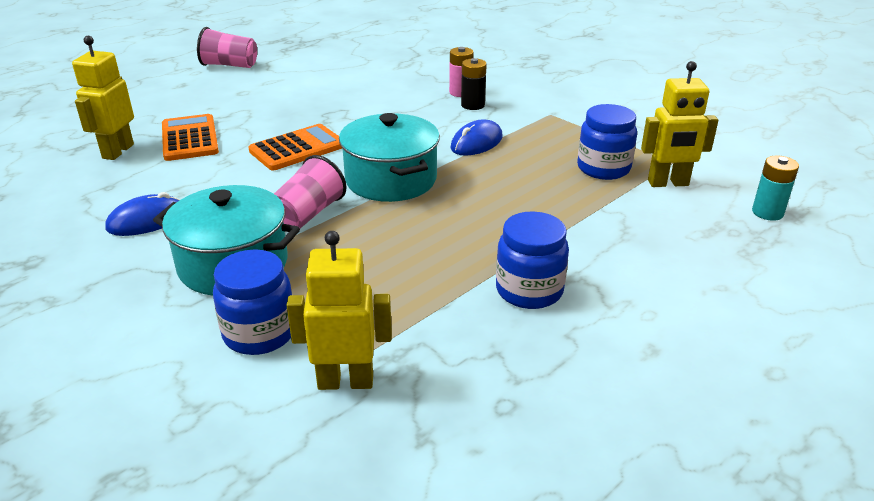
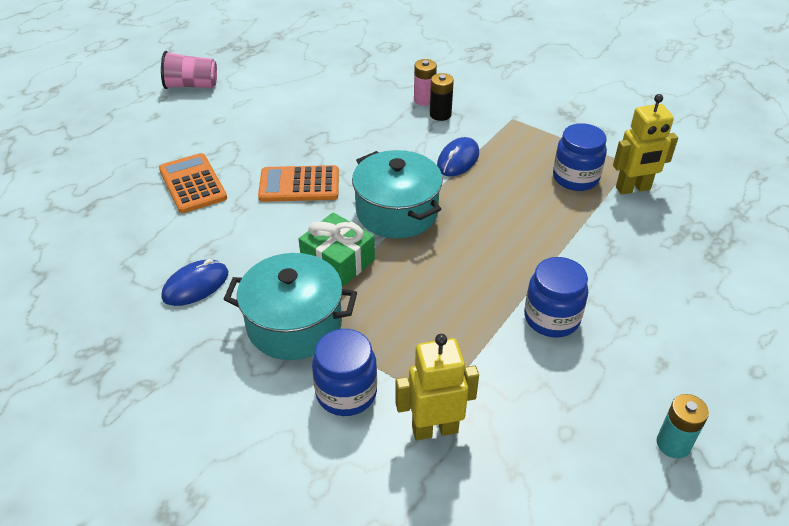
camera: 10 degrees left, 10 degrees up
(117, 151) = (130, 207): yellow robot -> none
(297, 148) = (299, 185): orange calculator -> orange calculator turned 135 degrees counterclockwise
(307, 215) = (338, 261): pink cup -> green gift
(767, 212) = (719, 211): turquoise battery -> turquoise battery (673, 444)

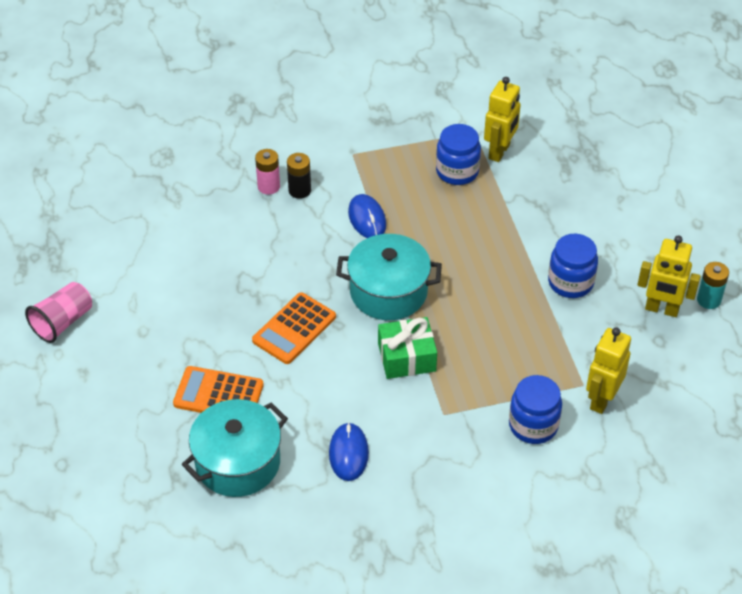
camera: 50 degrees left, 5 degrees up
(294, 324) = (446, 418): turquoise pot -> turquoise pot (238, 462)
(608, 409) = (661, 309): none -> yellow robot

